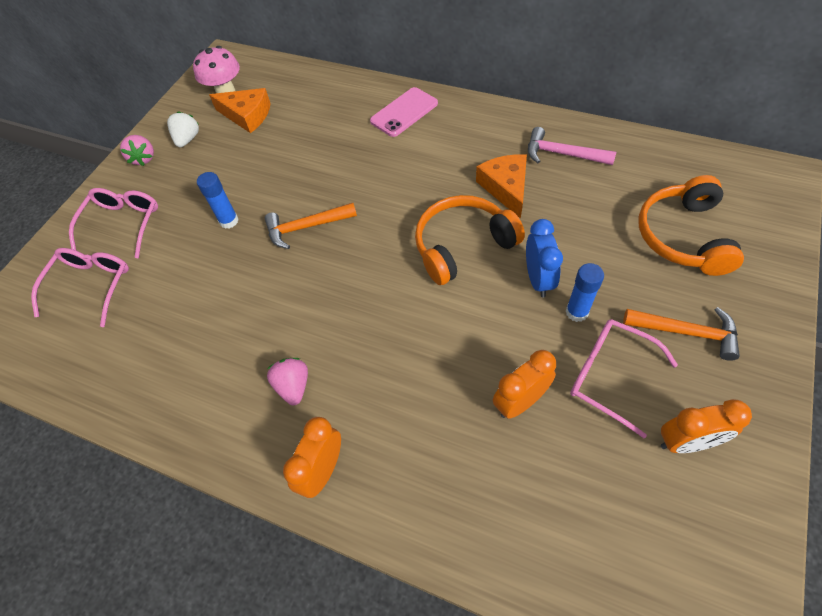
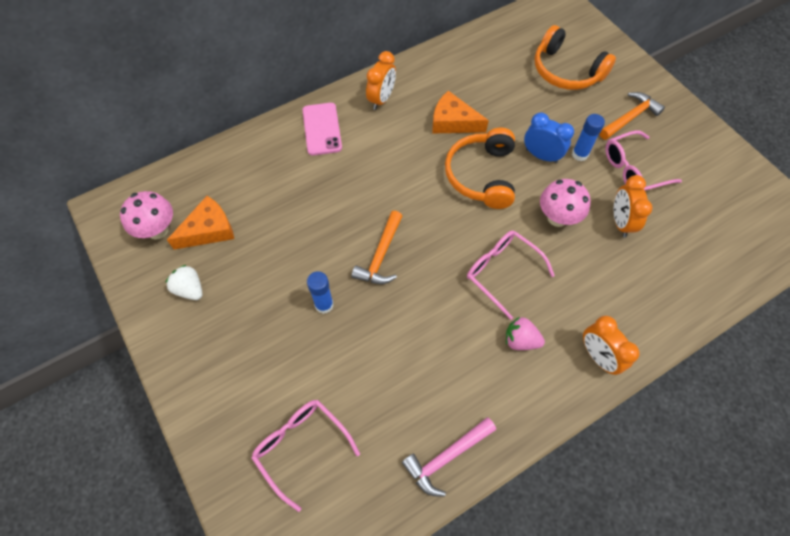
camera: 60 degrees left, 5 degrees up
(123, 224) = (248, 390): pink glasses -> pink glasses (502, 272)
(144, 158) = (177, 336): pink strawberry -> none
(470, 337) = (557, 217): none -> pink mushroom
(562, 154) = (452, 76): pink hammer -> pink hammer (446, 457)
(686, 442) = (694, 167): orange clock -> orange clock (381, 99)

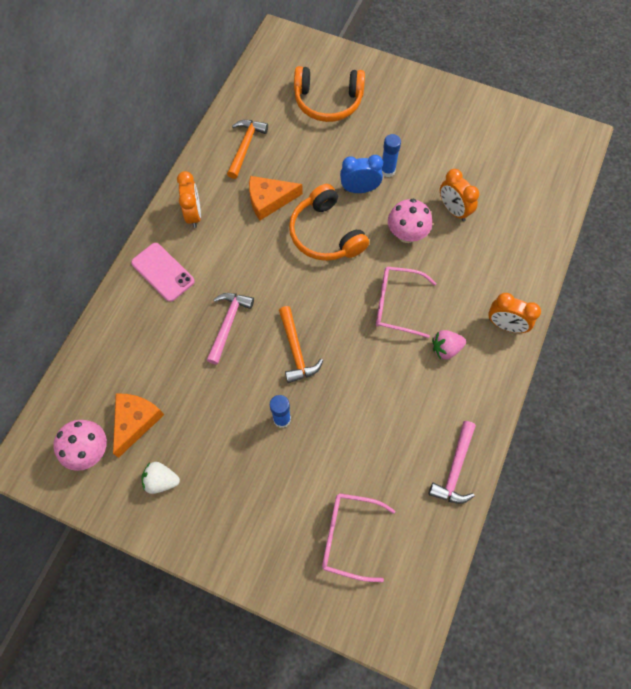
camera: 35 degrees left, 5 degrees up
(341, 199) = (228, 324): none -> pink hammer
(630, 118) = (404, 116): orange hammer -> orange hammer (245, 147)
(633, 169) = (435, 160): pink glasses -> none

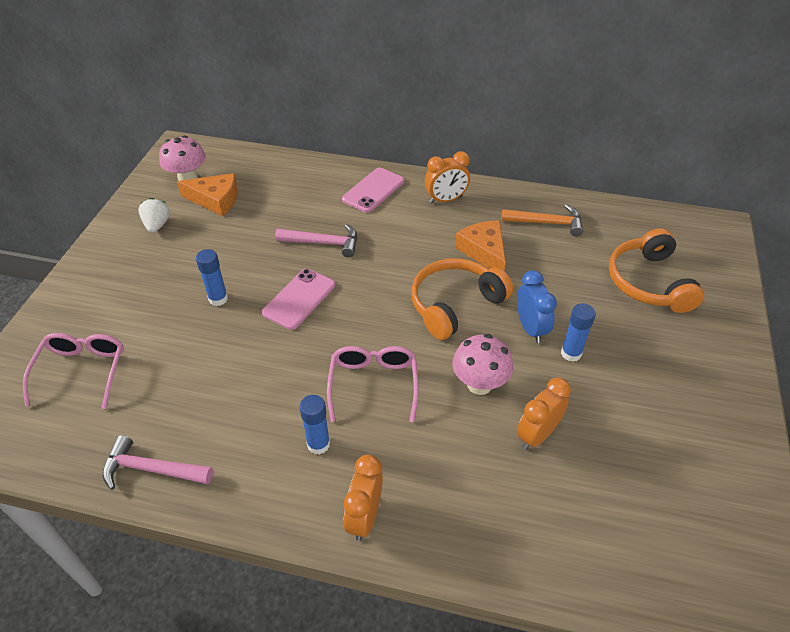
camera: 80 degrees right, 20 degrees down
(296, 350) = (299, 299): orange hammer -> pink phone
(445, 348) = (318, 444): pink strawberry -> blue glue stick

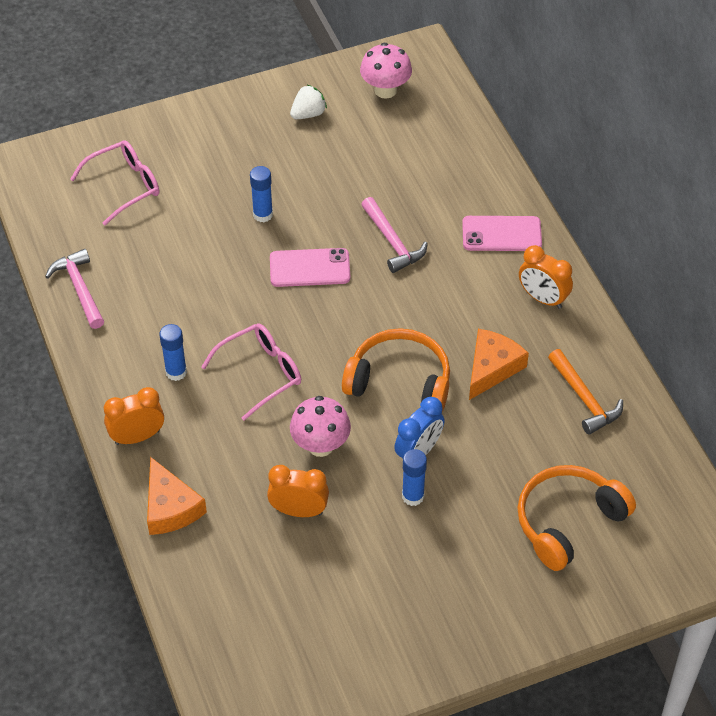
camera: 55 degrees right, 5 degrees up
(215, 200) = (376, 129): orange cheese -> orange cheese (170, 507)

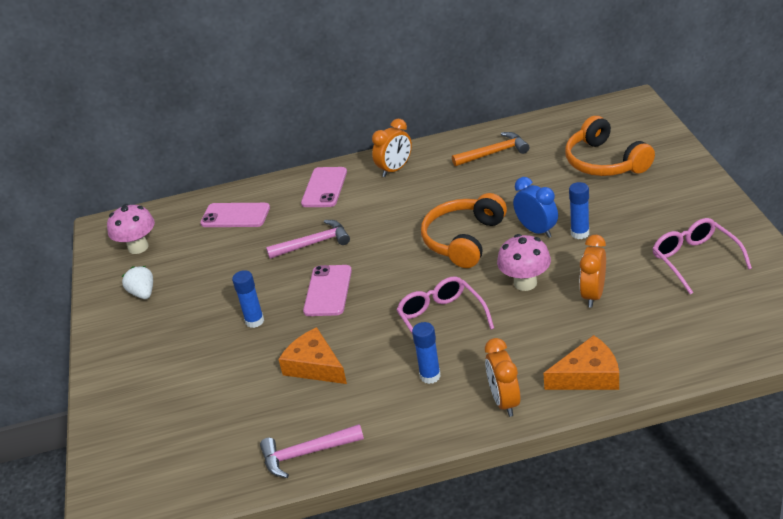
camera: 75 degrees left, 15 degrees down
(124, 186) = (178, 422): pink glasses -> pink glasses (695, 260)
(444, 161) = (235, 216): none -> pink phone
(492, 368) = (458, 194): orange cheese -> orange cheese (315, 366)

